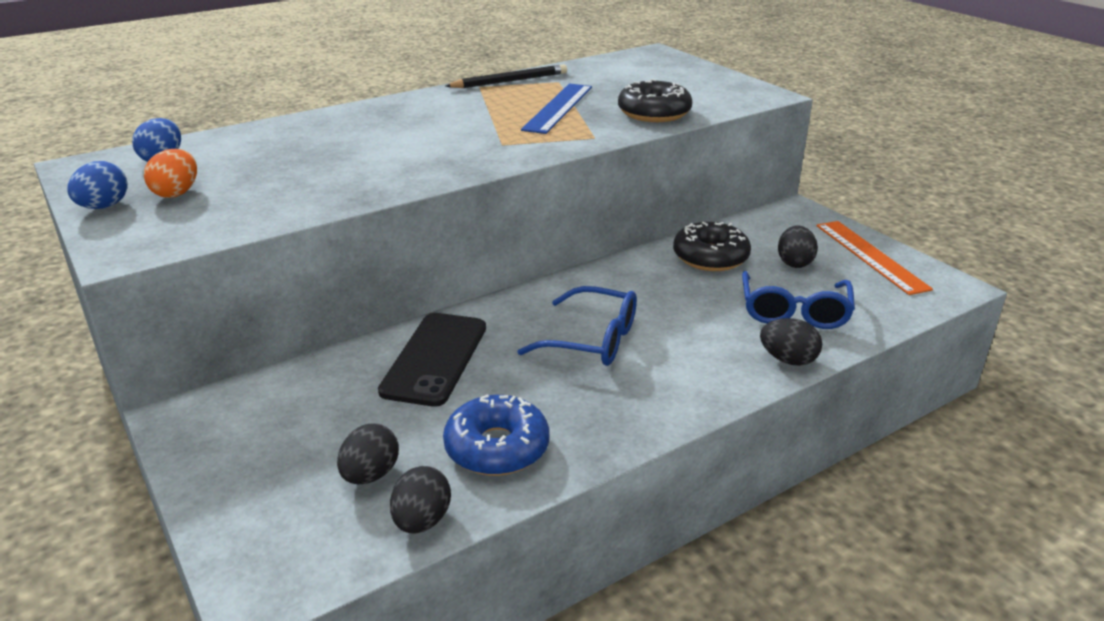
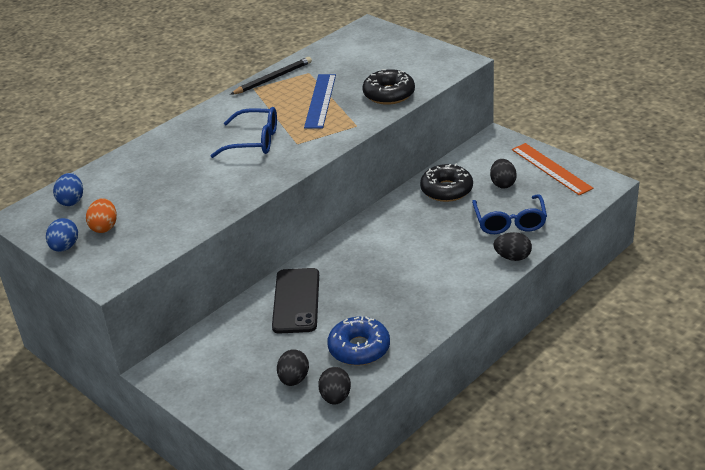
camera: 10 degrees left, 5 degrees up
(592, 340) = (390, 268): blue glasses -> blue glasses (254, 141)

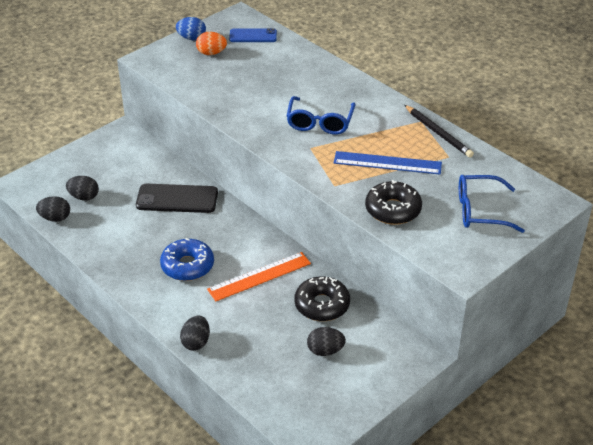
camera: 90 degrees right, 5 degrees up
(71, 201) = (253, 36): blue egg -> blue phone
(359, 348) = (105, 233): blue donut -> blue donut (187, 266)
(509, 222) = (254, 347): blue glasses -> blue glasses (480, 211)
(551, 169) = (348, 397): orange ruler -> orange ruler (259, 276)

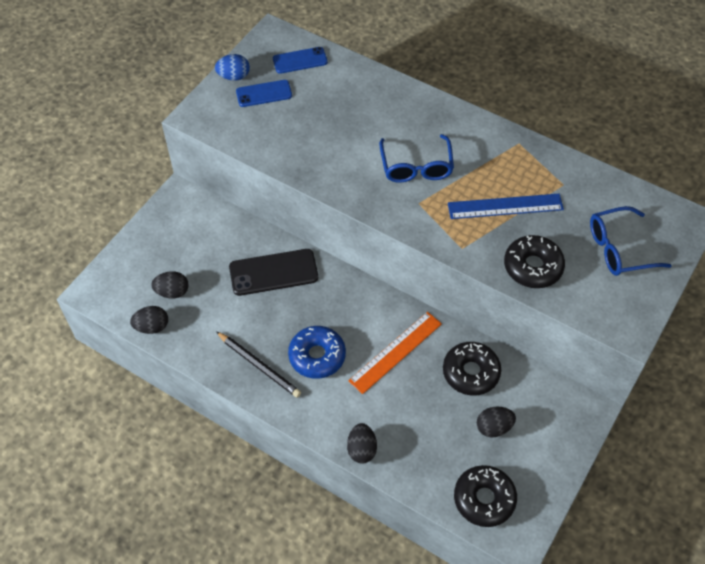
camera: 15 degrees left, 15 degrees up
(211, 53) = (264, 94): orange egg -> blue phone
(292, 403) = (484, 499): none -> black donut
(438, 133) = (542, 155): black pencil -> black pencil (259, 366)

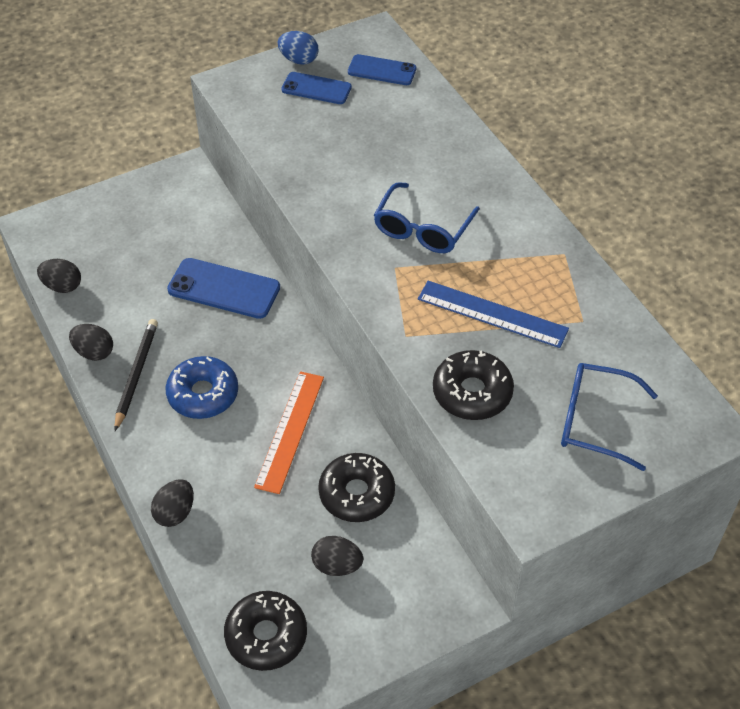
camera: 30 degrees right, 5 degrees down
(172, 292) = (108, 262): black egg -> black egg (94, 352)
(259, 366) = (136, 374): black pencil -> black pencil turned 150 degrees counterclockwise
(273, 272) = (224, 289): black phone -> blue phone
(395, 352) = (290, 431): orange ruler -> orange ruler turned 60 degrees counterclockwise

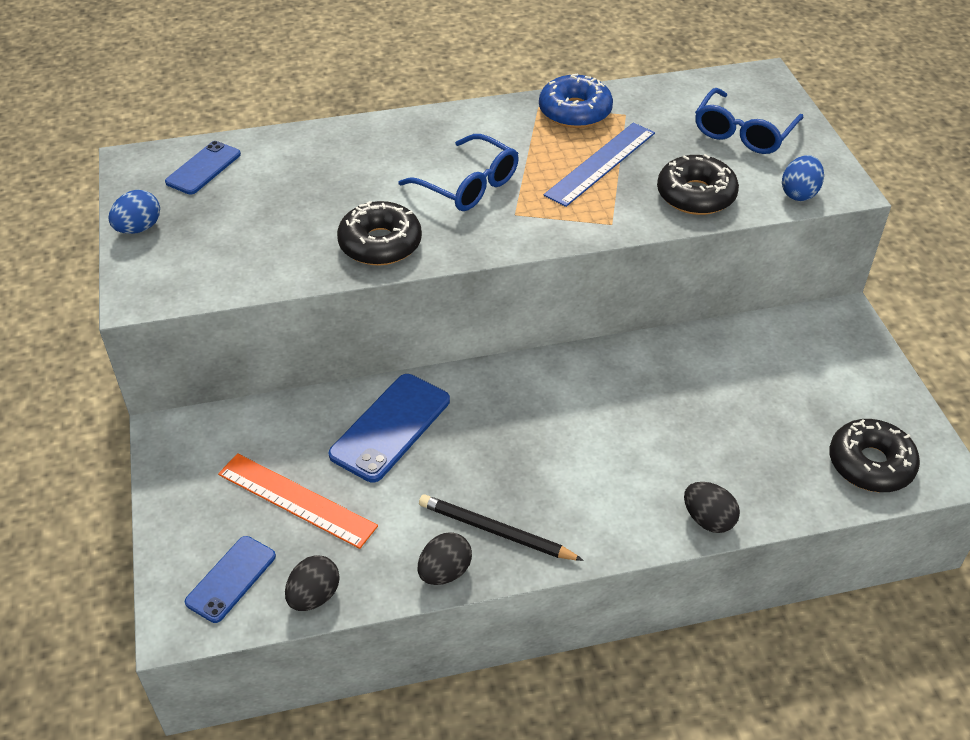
camera: 75 degrees left, 5 degrees down
(203, 394) = (546, 470): blue donut -> blue donut (575, 111)
(290, 431) = (618, 403): orange ruler -> orange ruler (296, 500)
(316, 89) = (201, 223): blue phone -> blue phone (231, 579)
(337, 565) = (793, 395): black egg -> none
(357, 494) = (709, 365): black donut -> black donut (380, 244)
(509, 478) = (799, 193): none -> blue egg

